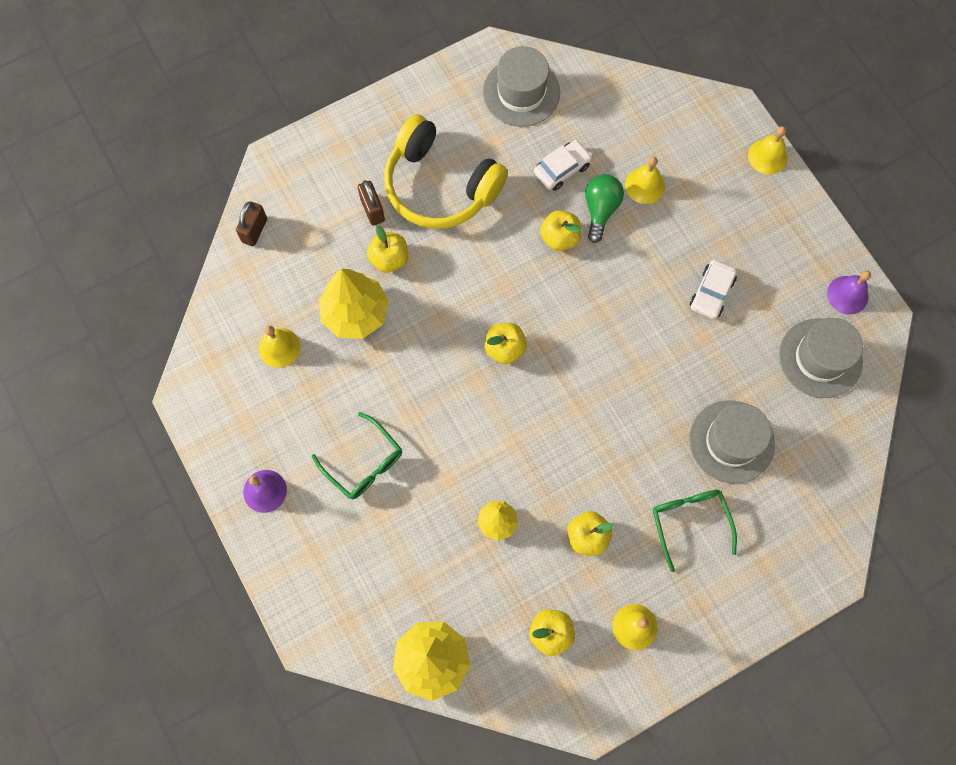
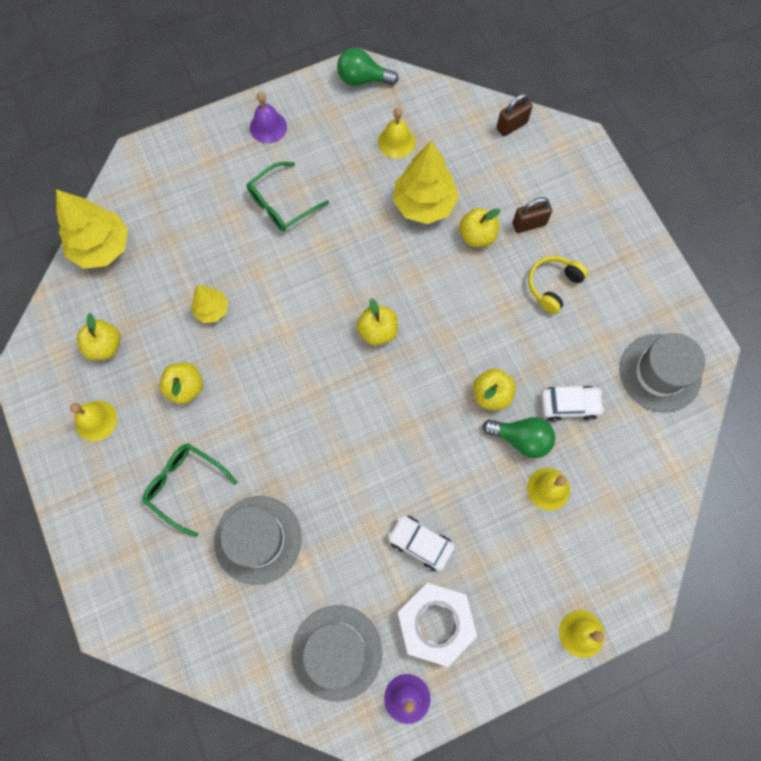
camera: 95 degrees right, 0 degrees up
(197, 391) = (363, 79): none -> green light bulb
(254, 230) = (511, 125): brown padlock -> brown padlock turned 60 degrees counterclockwise
(440, 186) = (553, 286): yellow headphones -> yellow headphones, size x0.49
(562, 169) = (569, 405): white car -> white car turned 60 degrees counterclockwise
(689, 521) = (184, 485): green glasses -> green glasses turned 135 degrees counterclockwise
(780, 275) = (435, 623): none -> white nut

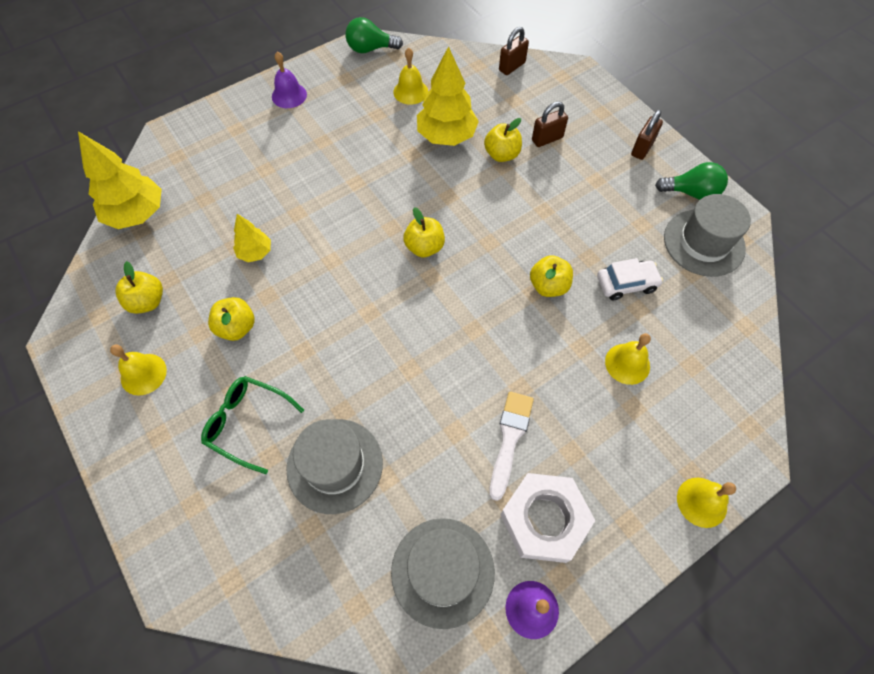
camera: 10 degrees left, 10 degrees down
(281, 204) = (311, 154): green glasses -> none
(420, 543) = (510, 439): white car -> white brush
(521, 439) = (588, 321): green light bulb -> green light bulb (691, 193)
(553, 286) = (582, 185): yellow headphones -> none
(627, 251) = (642, 148): none -> brown padlock

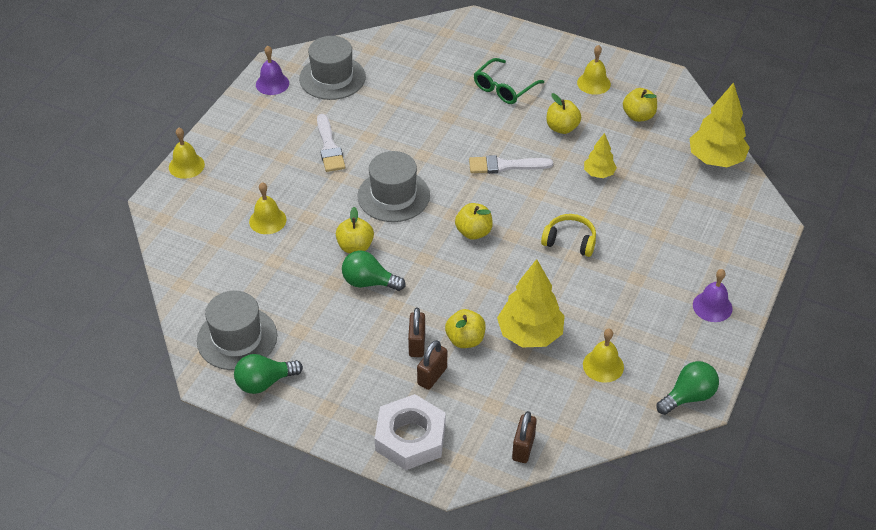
camera: 150 degrees right, 15 degrees down
(246, 423) = (503, 88): green glasses -> green glasses turned 135 degrees clockwise
(335, 308) = (505, 166): none -> white brush
(335, 465) = (431, 93): grey hat -> grey hat (393, 196)
(346, 197) = (570, 241): none -> yellow headphones
(544, 519) = (285, 120): white nut -> white nut (410, 438)
(555, 242) = (369, 282): none -> green light bulb
(626, 284) = (292, 275): white car -> none
(642, 148) = (331, 409): brown padlock -> brown padlock (417, 344)

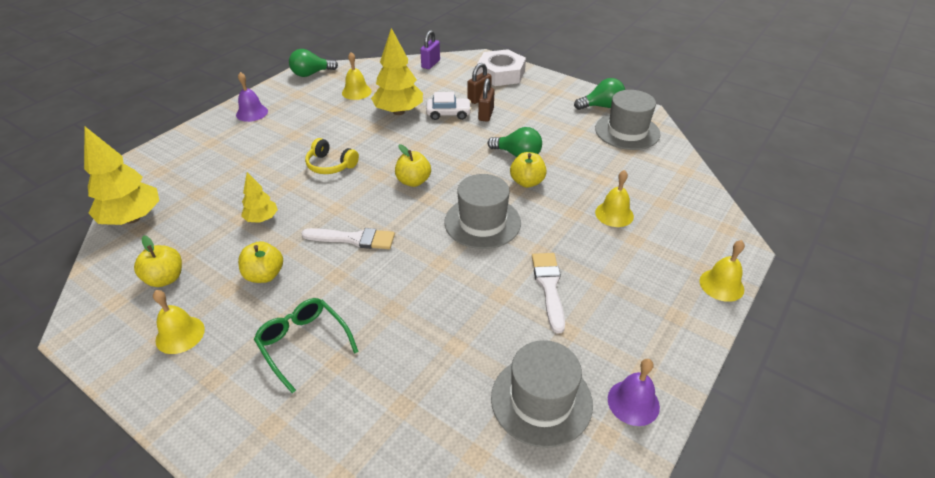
camera: 170 degrees left, 5 degrees down
(465, 339) = (448, 113): yellow apple -> white car
(503, 88) = (303, 343): green glasses -> green glasses turned 90 degrees counterclockwise
(523, 448) = (430, 64): brown padlock -> purple padlock

